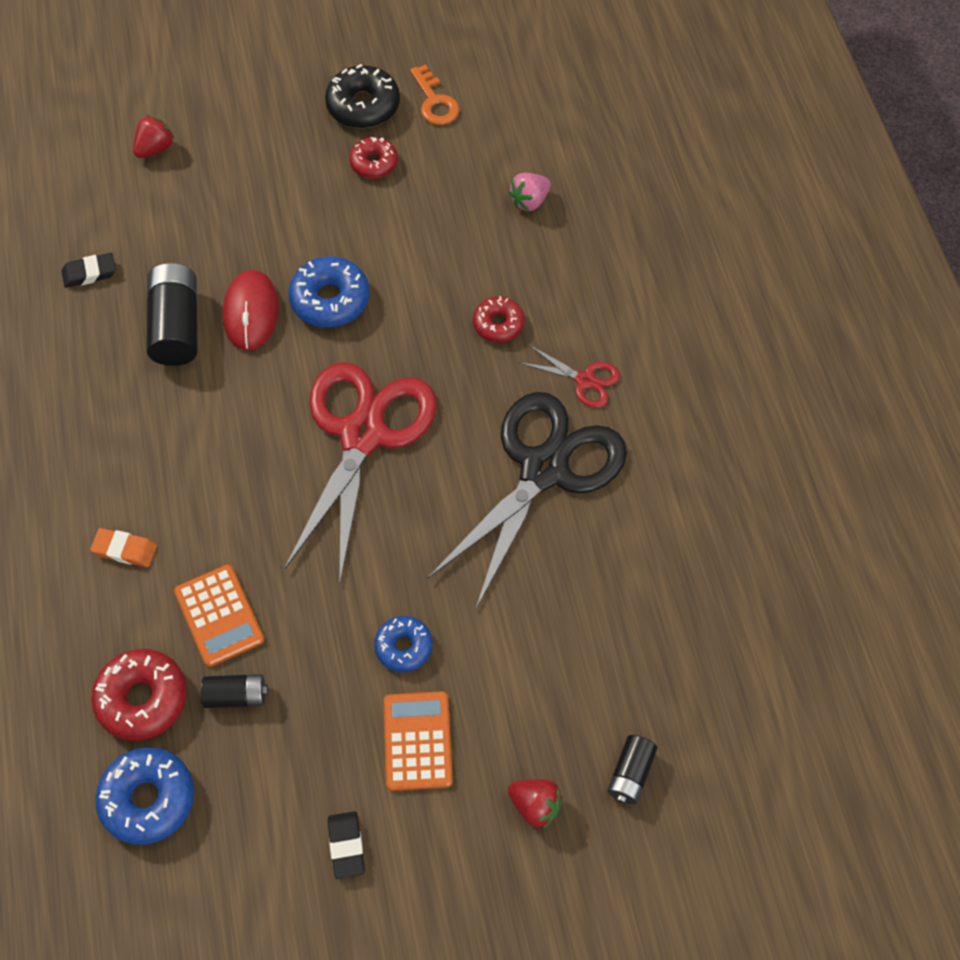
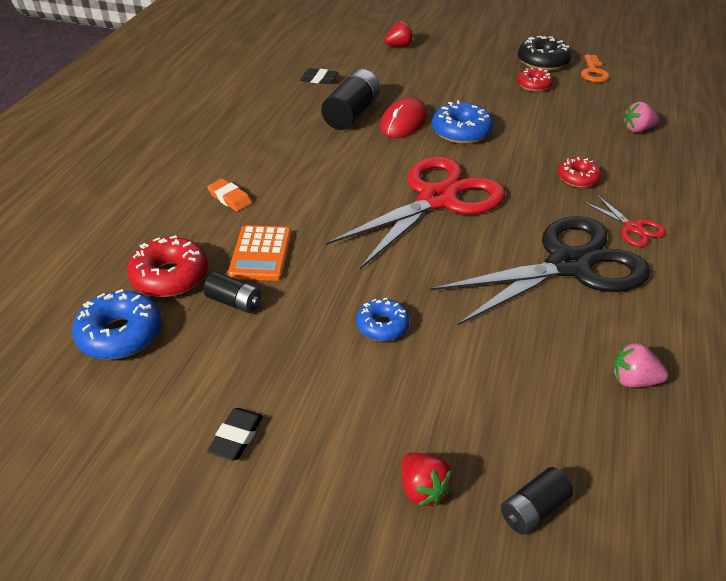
camera: 30 degrees right, 20 degrees down
(417, 741) = (349, 391): orange calculator -> none
(658, 591) = (633, 380): none -> pink strawberry

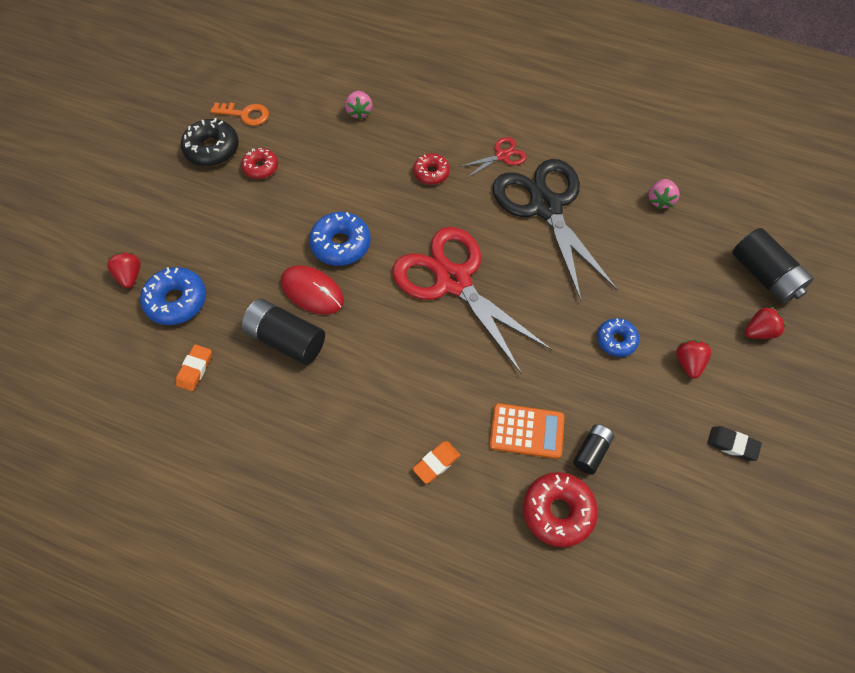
camera: 85 degrees left, 20 degrees up
(120, 334) = (635, 547): blue donut -> blue donut (176, 301)
(319, 79) = (195, 369): black eraser -> orange eraser
(358, 397) = (688, 363): none -> red strawberry
(533, 509) = (764, 276): black battery -> black battery, size x1.77

